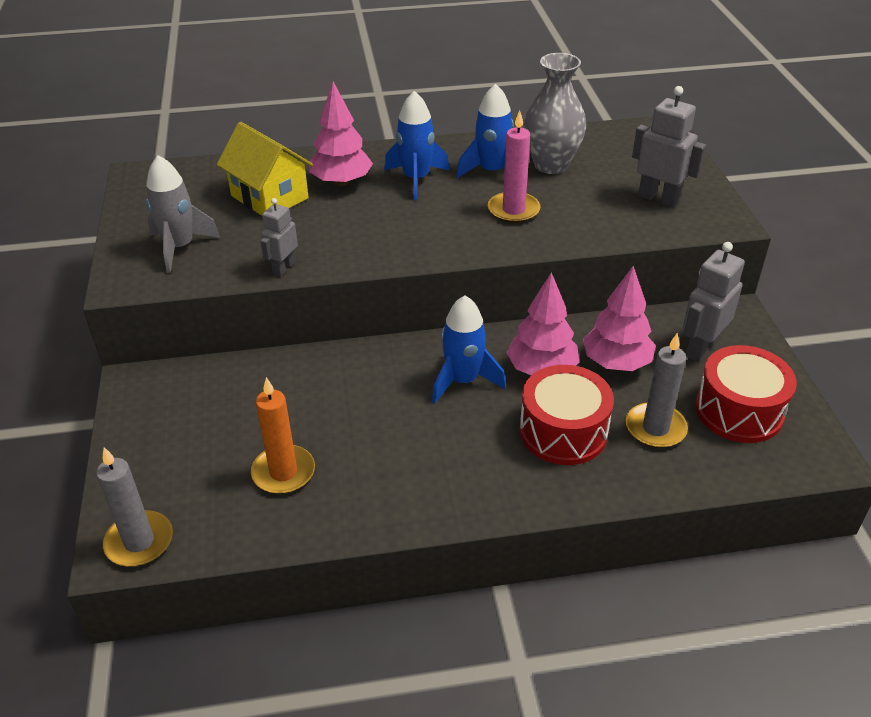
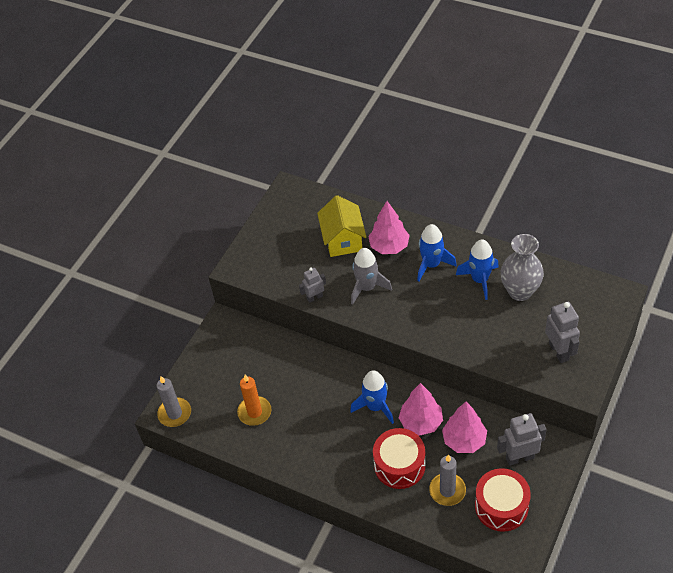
camera: 40 degrees right, 10 degrees up
(180, 247) = (275, 256): grey rocket -> grey rocket (367, 288)
(513, 210) = (466, 317): pink candle -> none

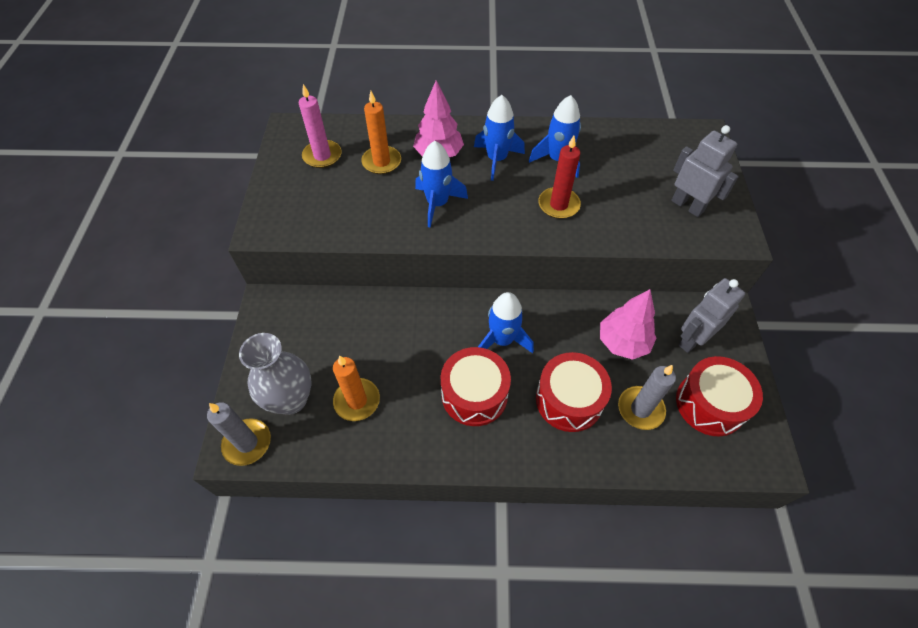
camera: 30 degrees left, 5 degrees up
(302, 221) = (322, 156): none -> pink candle
(314, 297) = (379, 233): grey robot -> none
(335, 437) = (474, 394): none -> red drum
(343, 240) = (381, 162): yellow house -> orange candle
(367, 288) = (437, 204): grey rocket -> blue rocket
(421, 422) = (563, 339): pink tree -> none
(457, 318) = (558, 205): none -> red candle
(520, 291) = (606, 159): grey vase -> grey vase (291, 399)

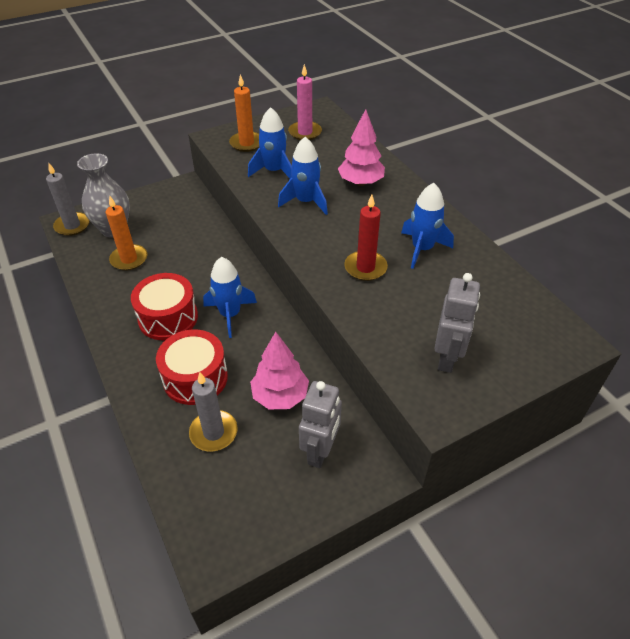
camera: 60 degrees right, 10 degrees down
(381, 162) = (324, 159): orange candle -> orange candle (246, 143)
(496, 159) = (386, 214): blue rocket -> blue rocket (274, 171)
(692, 339) = (320, 451): grey robot -> grey robot turned 90 degrees clockwise
(710, 404) = (250, 488): red drum -> none

